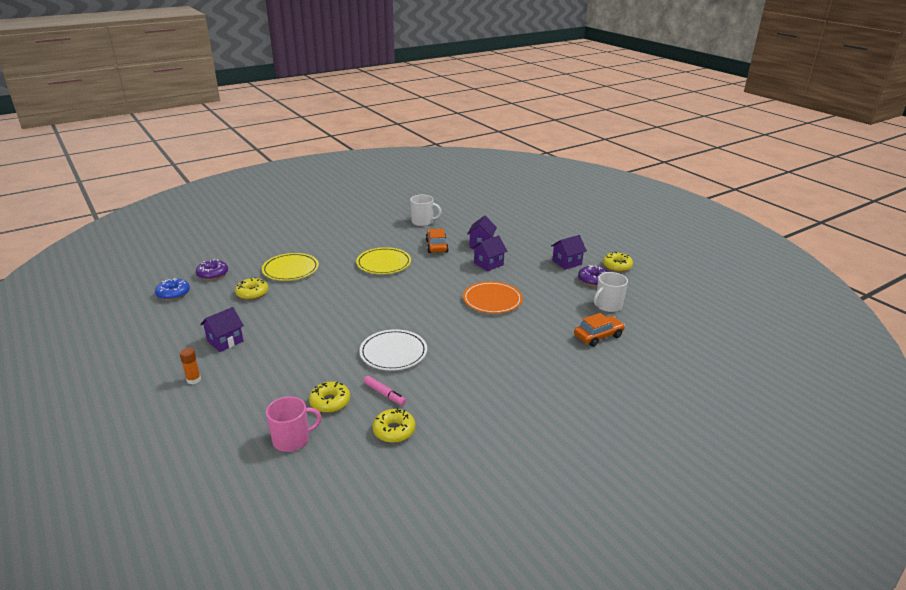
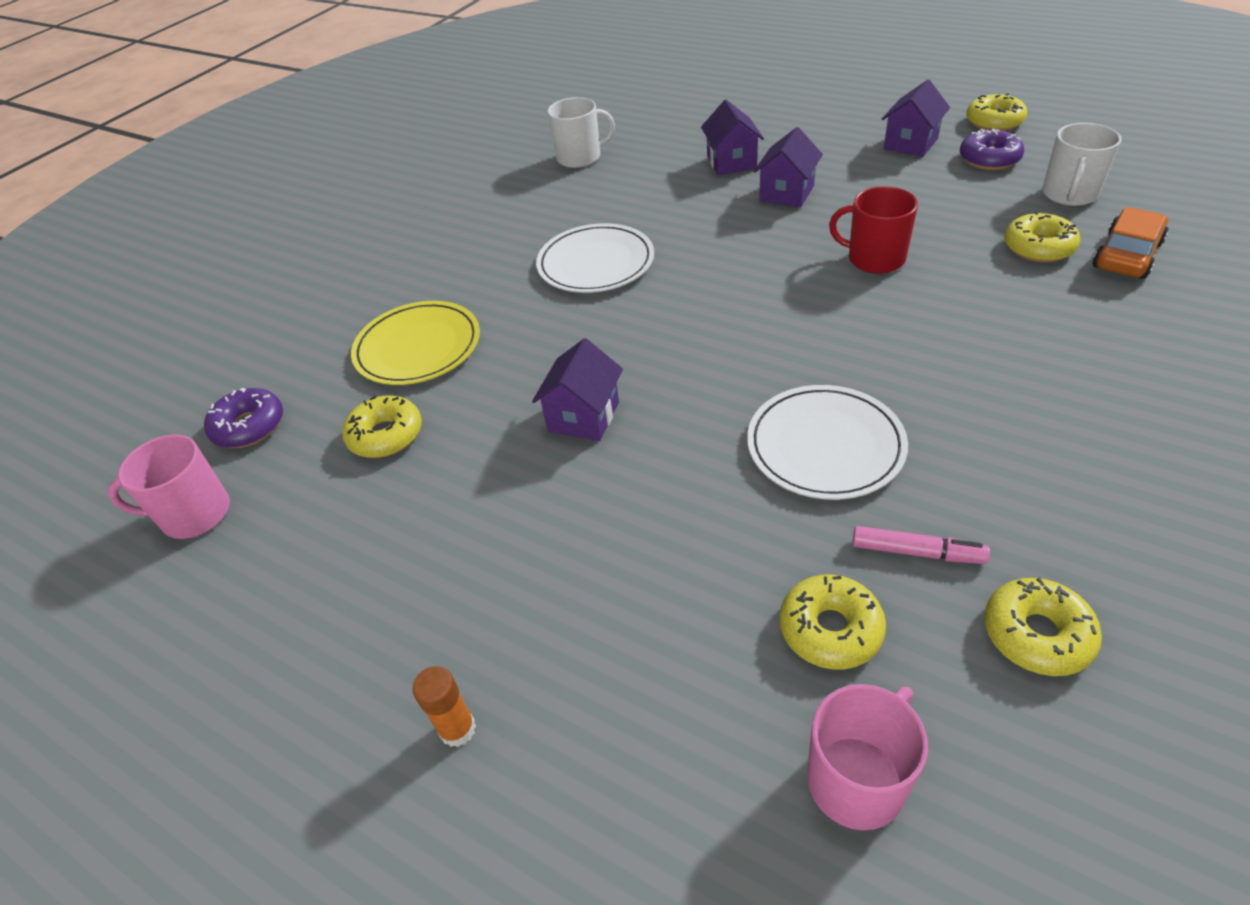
camera: 20 degrees left, 15 degrees up
(173, 294) = (194, 514): blue donut -> pink mug
(225, 341) = (436, 584): purple house -> purple house (583, 417)
(383, 263) = (595, 263): yellow plate -> white plate
(436, 246) = (657, 194): orange car -> none
(492, 300) = (874, 259): orange plate -> red mug
(565, 320) = (1038, 247): none -> yellow donut

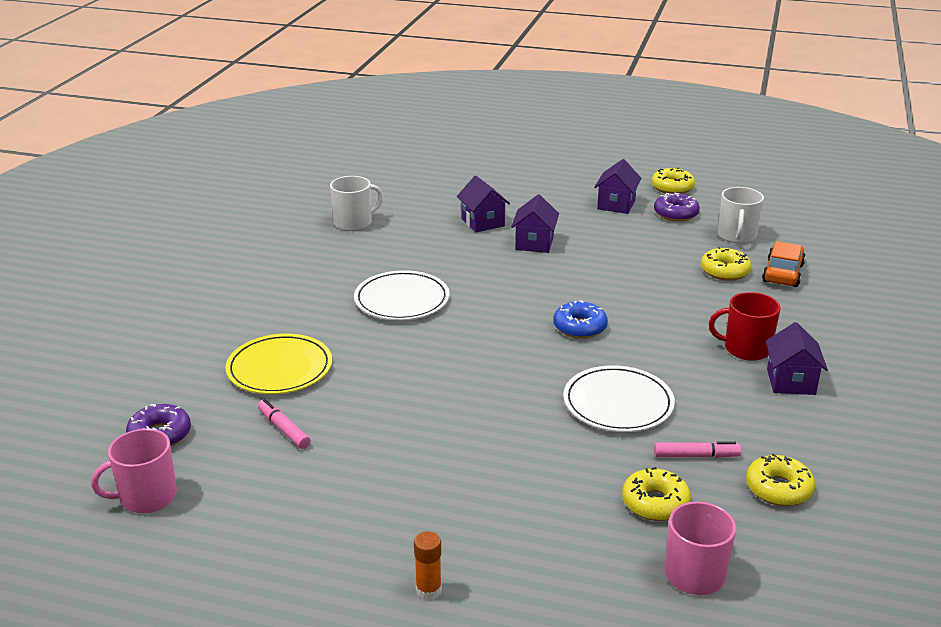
camera: 20 degrees left, 15 degrees down
(386, 435) = (284, 429): yellow donut -> pink marker
(583, 417) = (437, 402): purple house -> purple house (791, 382)
(807, 320) = (579, 327): none -> blue donut
(874, 259) = (614, 285): red mug -> red mug (746, 349)

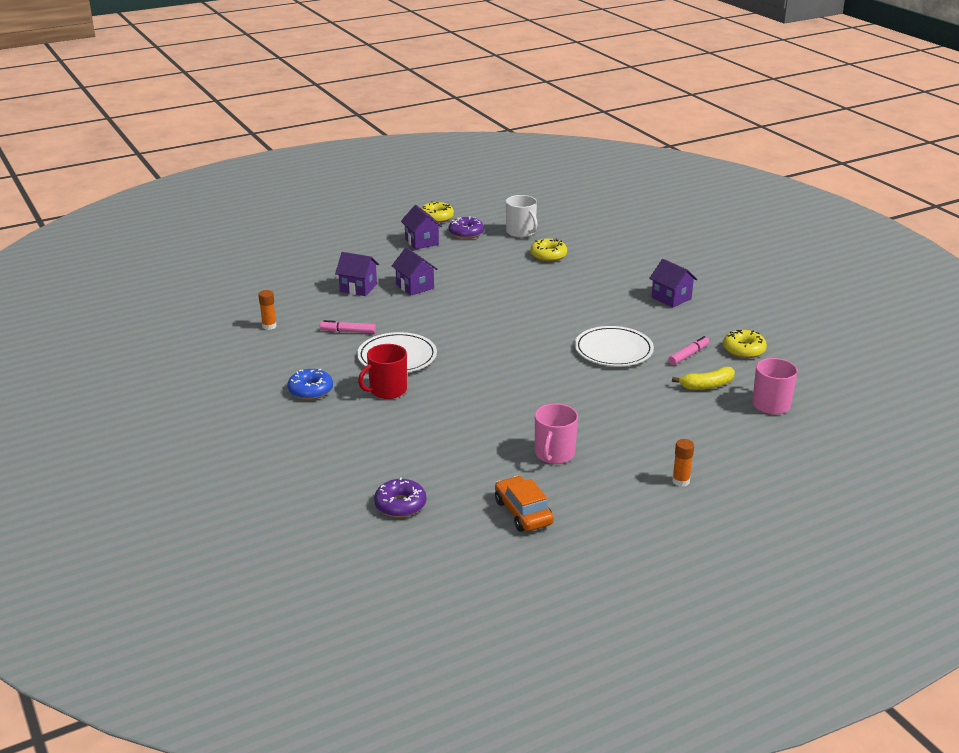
camera: 45 degrees left, 0 degrees up
(147, 497) = (460, 536): pink mug -> pink mug (554, 454)
(279, 368) = (399, 431): yellow plate -> none
(284, 429) = (468, 459): pink marker -> pink marker (348, 331)
(354, 223) = (269, 326): white mug -> orange glue stick
(579, 327) = (527, 322): blue donut -> blue donut (310, 390)
(655, 503) = (707, 385): yellow donut -> yellow banana
(746, 349) = (626, 292): red mug -> red mug (387, 390)
(782, 273) = (578, 243): orange car -> orange car (523, 512)

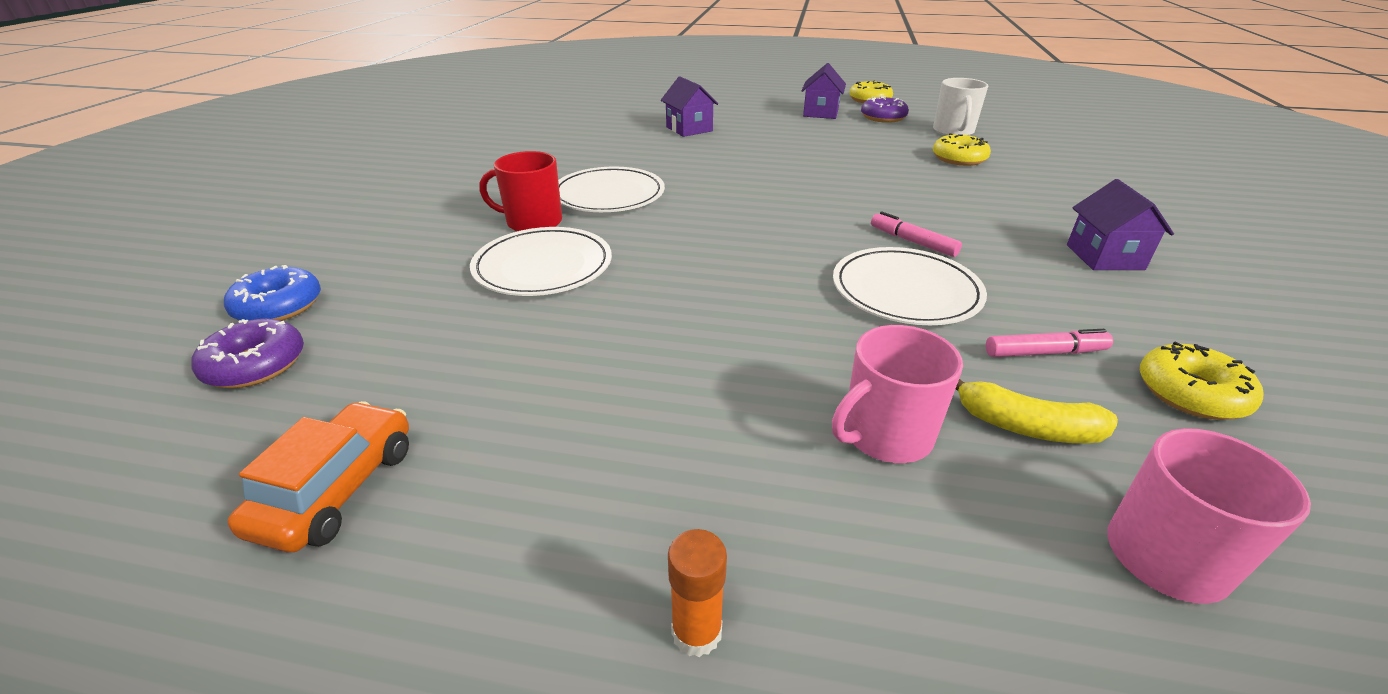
camera: 40 degrees right, 5 degrees up
(269, 326) = (552, 133): orange glue stick -> none
(310, 390) = (468, 193): blue donut -> blue donut (279, 306)
(348, 331) = (608, 158): pink marker -> pink marker (912, 242)
(415, 286) = (747, 143): purple house -> none
(440, 409) = (543, 266): none -> white plate
(554, 454) = (564, 407): pink mug -> pink mug (885, 435)

